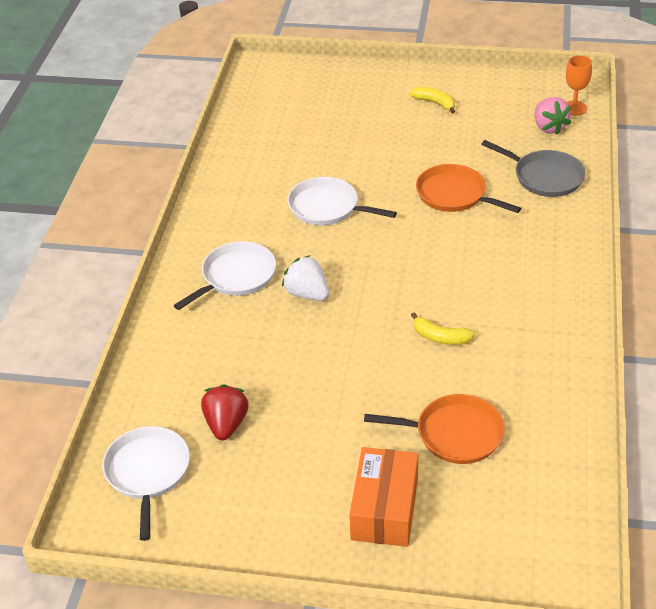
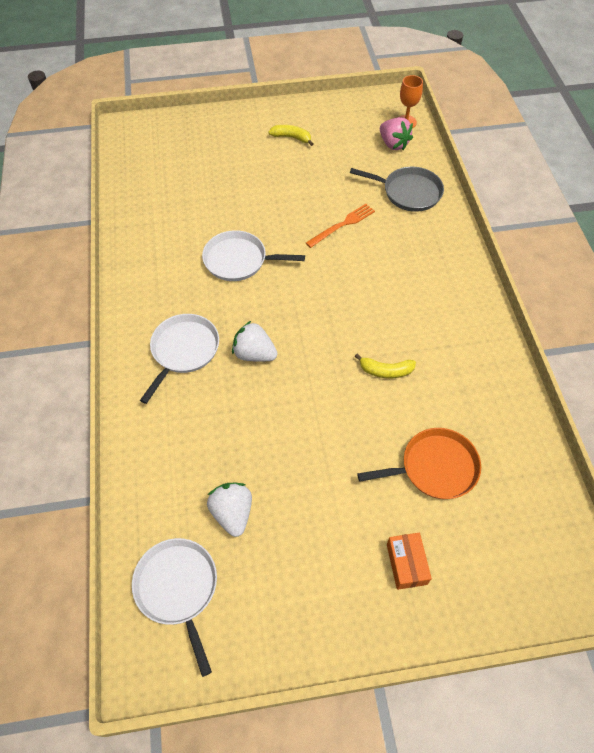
camera: 20 degrees left, 15 degrees up
(226, 424) = (232, 513): red strawberry -> white strawberry
(384, 509) = (406, 564): orange box -> orange box, size x0.60
(454, 195) = (342, 225): orange pan -> orange fork

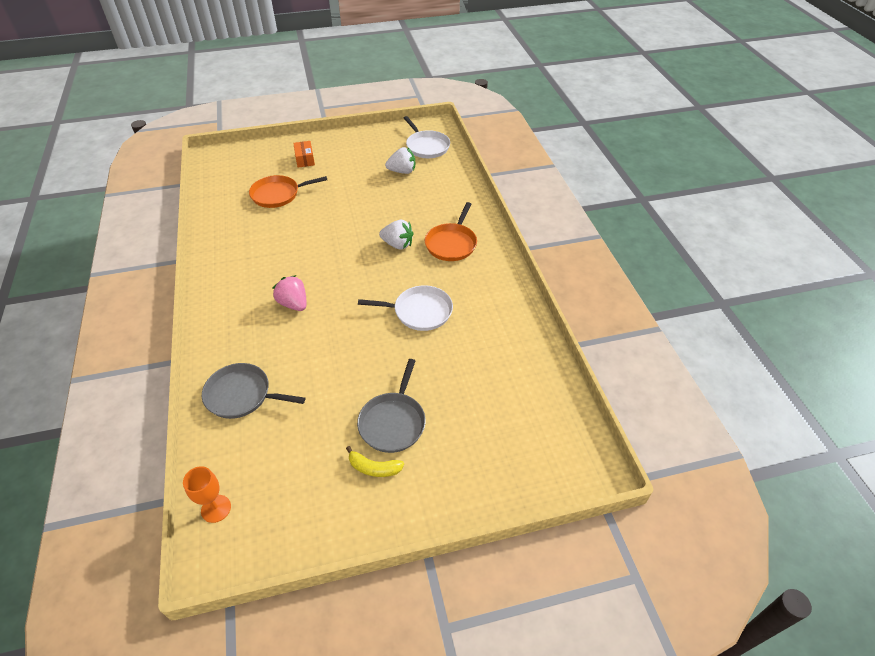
camera: 175 degrees right, 10 degrees down
(183, 351) = (451, 243): white pan -> orange pan
(232, 513) = (402, 171): white strawberry -> white strawberry turned 75 degrees counterclockwise
(275, 165) = (393, 422): none -> grey pan
(342, 225) = (320, 352): orange fork -> none
(385, 371) = (299, 240): yellow banana -> none
(393, 144) = (243, 466): pink strawberry -> pink strawberry (293, 304)

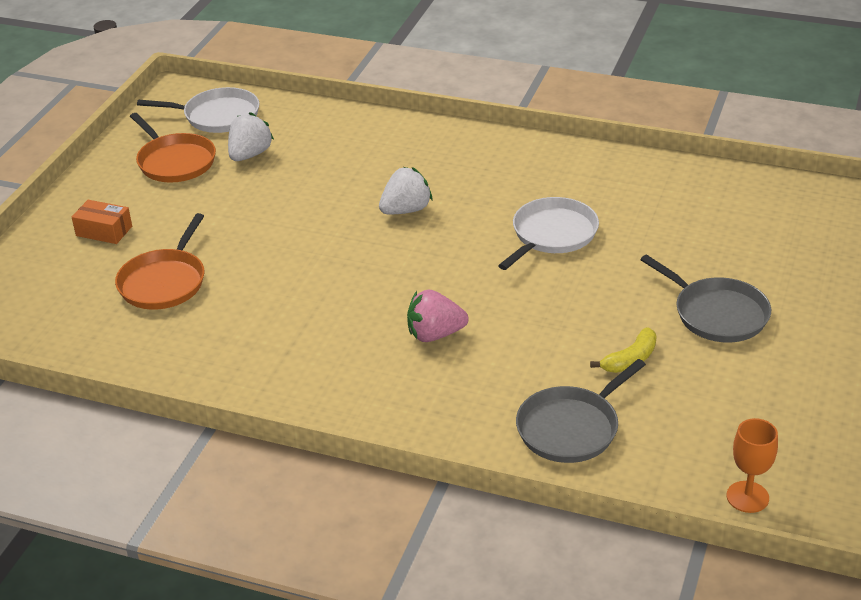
camera: 55 degrees left, 10 degrees down
(374, 468) = (774, 350): yellow banana -> yellow banana (630, 359)
(451, 243) = (450, 168): orange pan -> orange pan (174, 161)

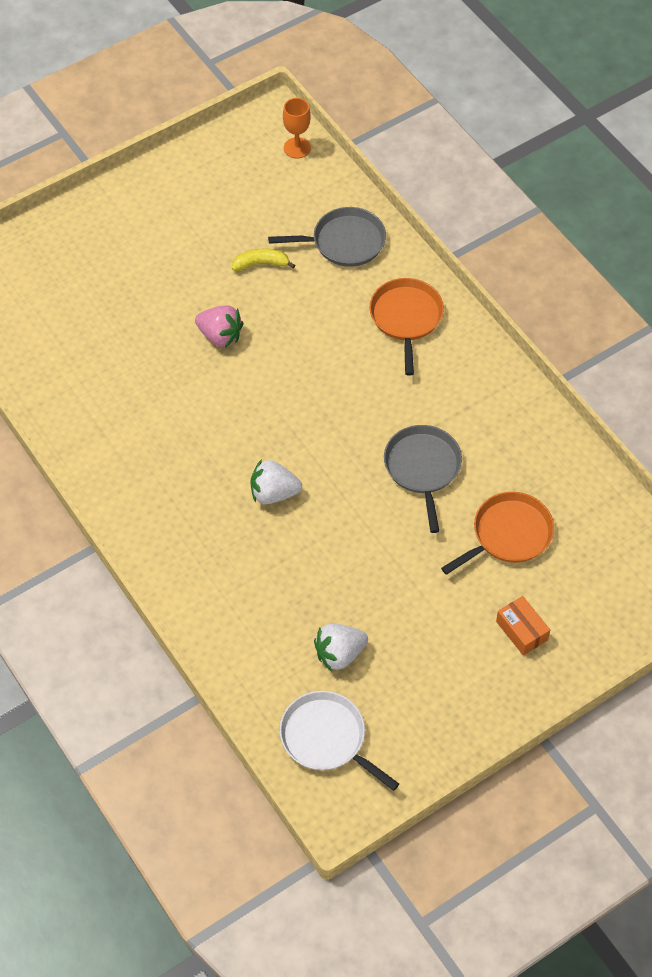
camera: 145 degrees left, 20 degrees up
(174, 161) = (409, 691): orange pan -> orange pan (406, 318)
(435, 334) = (360, 359): pink strawberry -> pink strawberry (220, 336)
(552, 235) = (197, 396): white pan -> none
(716, 314) = (171, 262): grey pan -> grey pan (423, 468)

